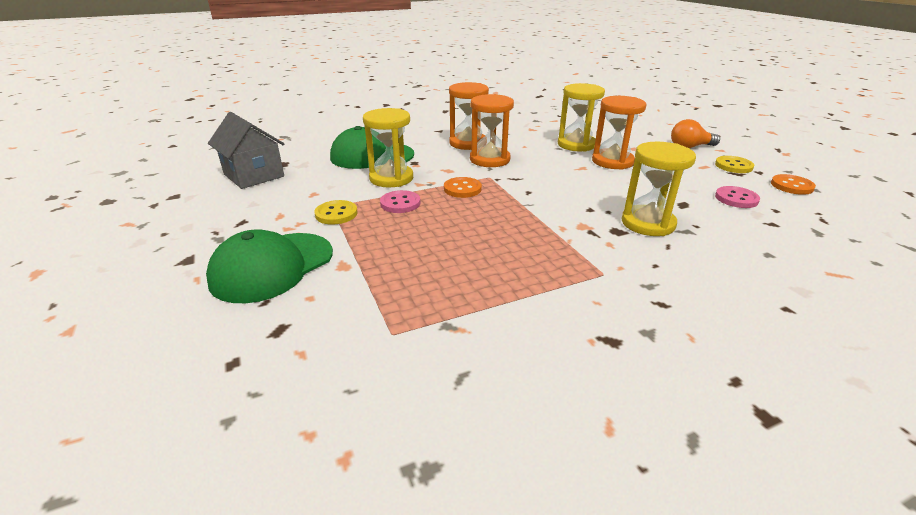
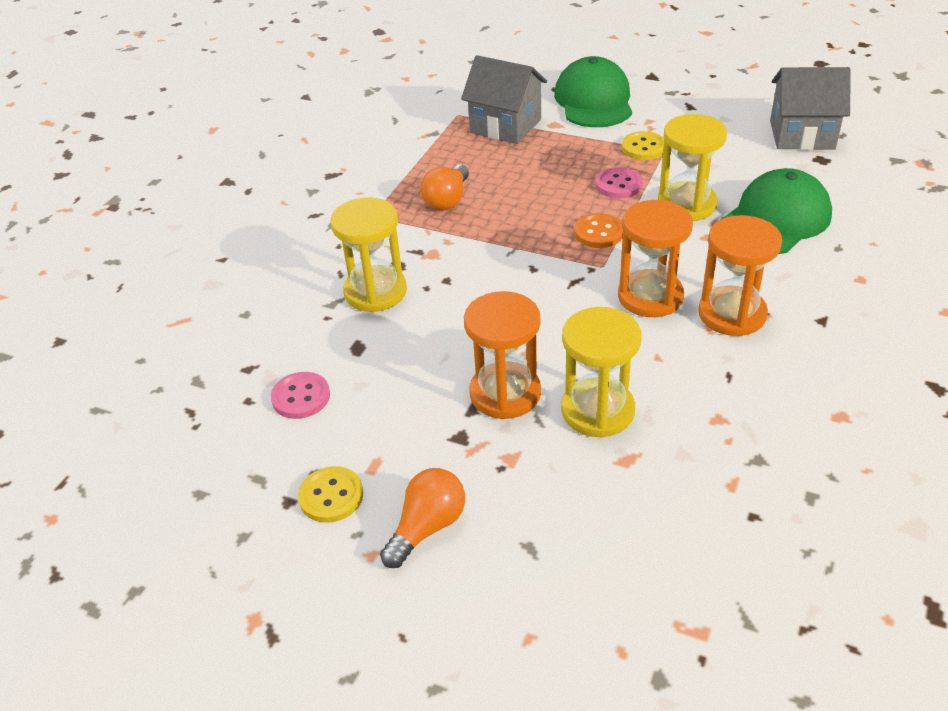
camera: 140 degrees right, 10 degrees up
(378, 289) = (505, 126): none -> grey house
(525, 253) = (447, 200): none -> orange light bulb
(791, 186) = (233, 481): orange button -> none

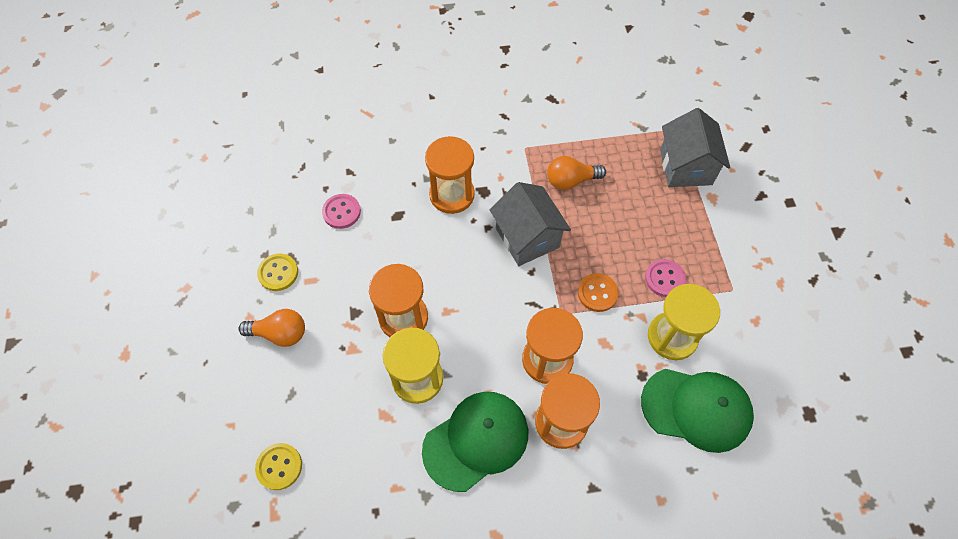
camera: 55 degrees right, 20 degrees up
(375, 292) = (452, 195): yellow hourglass -> orange hourglass
(594, 100) = (766, 207): green cap -> green cap (476, 441)
(643, 148) = (726, 273): yellow button -> yellow button (279, 466)
(801, 135) = (836, 384): grey house -> grey house (527, 237)

